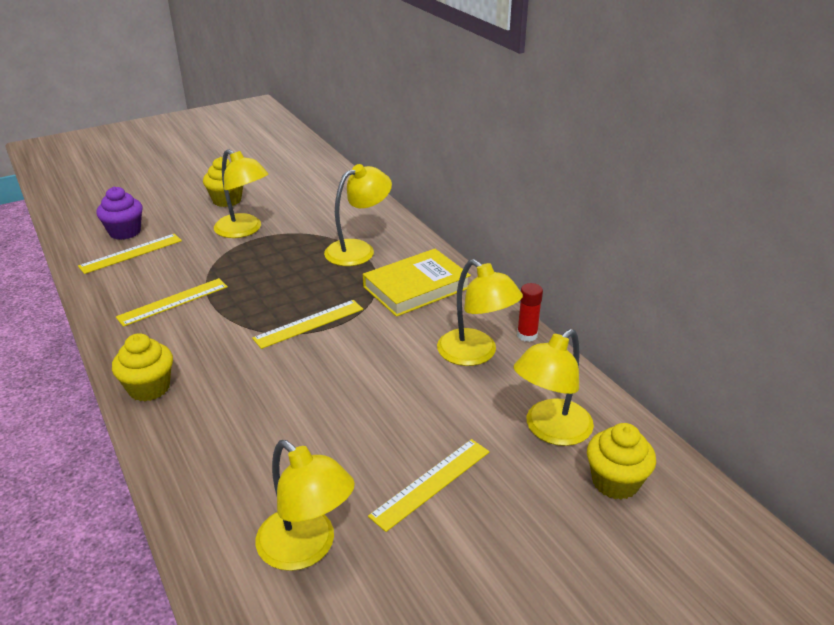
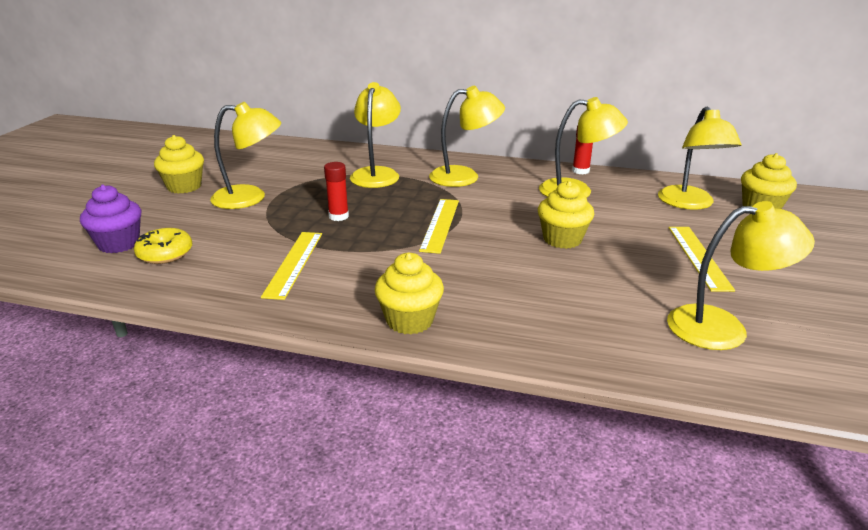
camera: 45 degrees left, 5 degrees down
(131, 253) = (165, 254): yellow ruler -> yellow donut
(263, 277) = (338, 216): none -> red glue stick
(363, 392) = (562, 239): none -> yellow cupcake
(416, 287) = (464, 176): yellow book -> yellow lamp

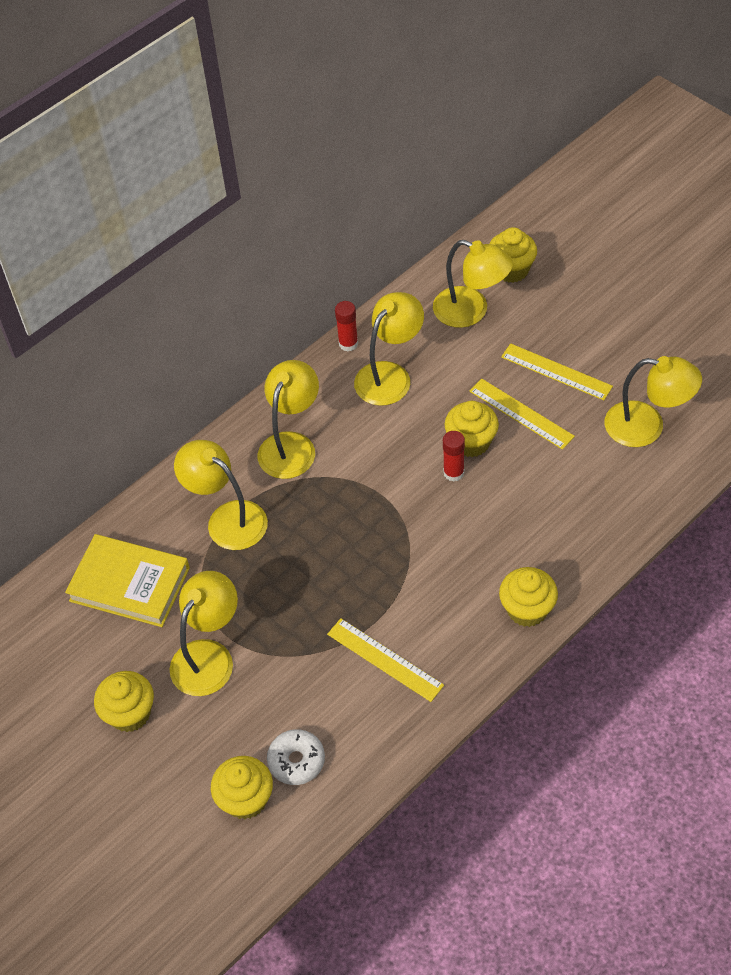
camera: 55 degrees left, 25 degrees up
(119, 244) = (246, 799): purple cupcake -> yellow cupcake
(165, 254) = (296, 761): yellow donut -> white donut
(294, 161) = (130, 584): none -> yellow book
(338, 216) = (311, 591): red glue stick -> red glue stick (453, 473)
(440, 224) = (384, 517): yellow ruler -> yellow ruler (521, 414)
(722, 327) = (647, 426): yellow lamp -> yellow lamp turned 75 degrees clockwise

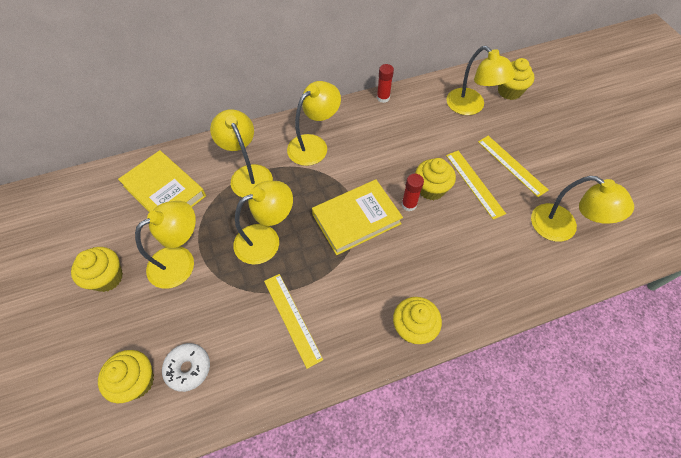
camera: 20 degrees right, 5 degrees up
(390, 375) = (399, 126): yellow lamp -> yellow lamp (266, 239)
(398, 516) = (356, 219): none -> yellow book

